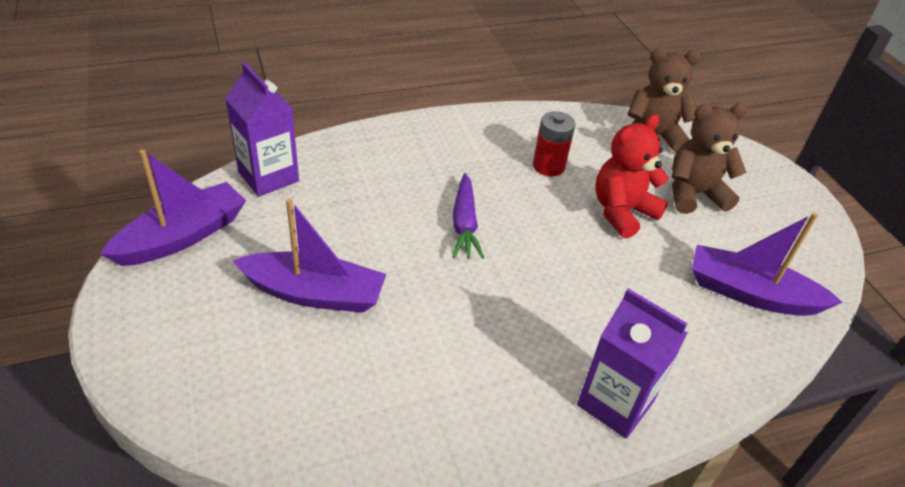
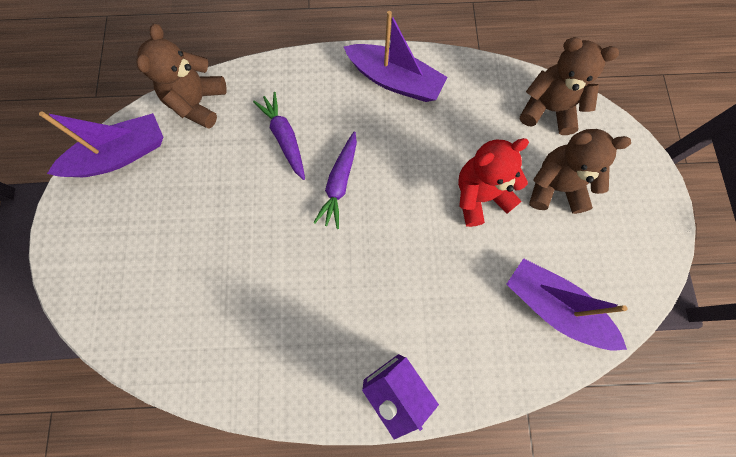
camera: 20 degrees right, 30 degrees up
(268, 176) = (198, 103): purple carton -> brown teddy bear
(314, 293) = (202, 232): purple boat -> purple boat (395, 80)
(385, 194) = (285, 138): none -> purple carrot
(548, 166) = (435, 130): red battery -> none

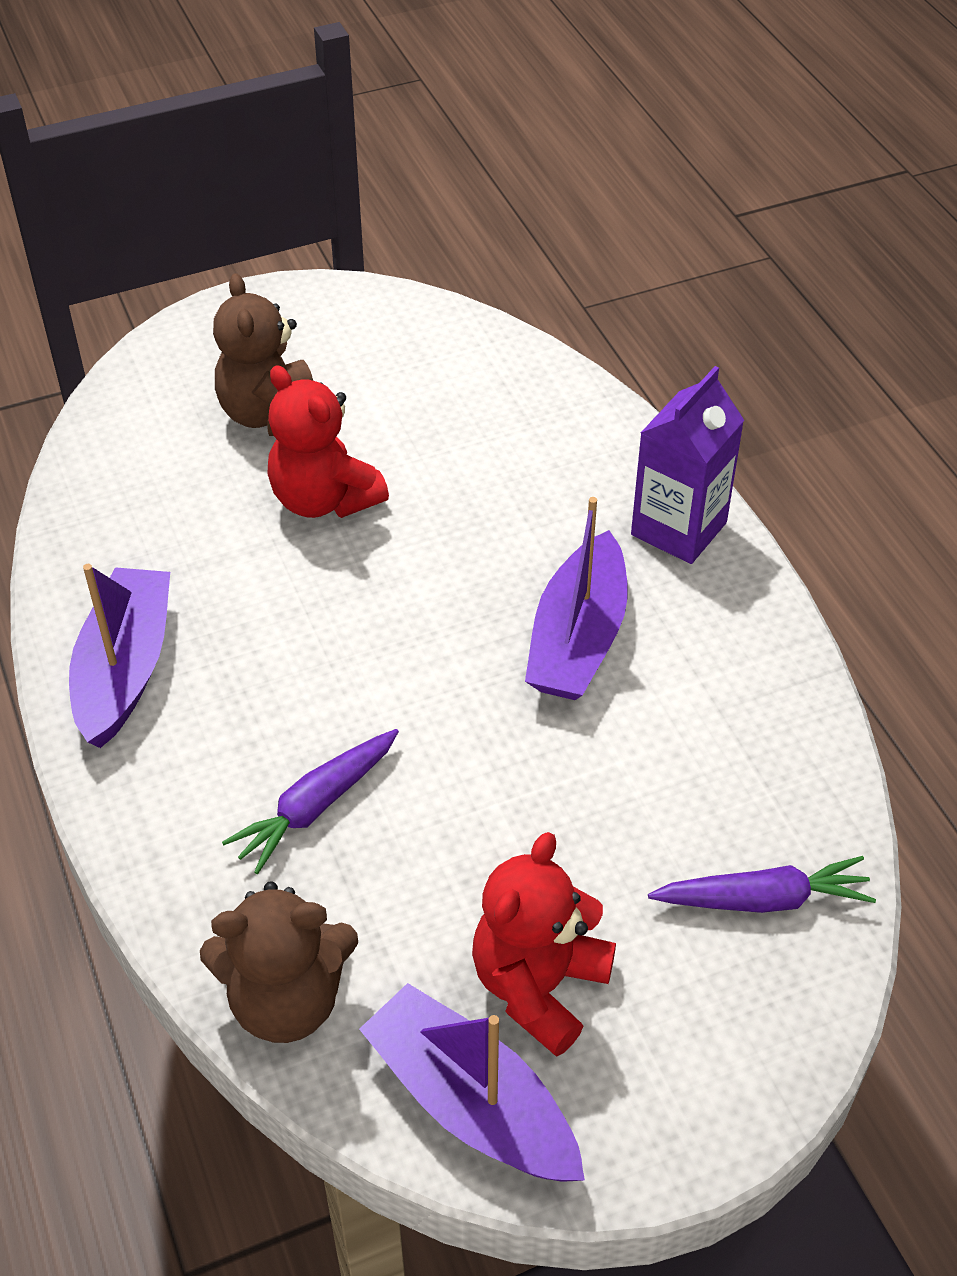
camera: 110 degrees left, 25 degrees down
(154, 198) = (539, 986): none -> red teddy bear
(339, 183) = (377, 690): purple carrot -> purple carrot (762, 899)
(548, 109) = (124, 448): brown teddy bear -> none
(554, 307) = (470, 386): purple boat -> purple boat (578, 638)

